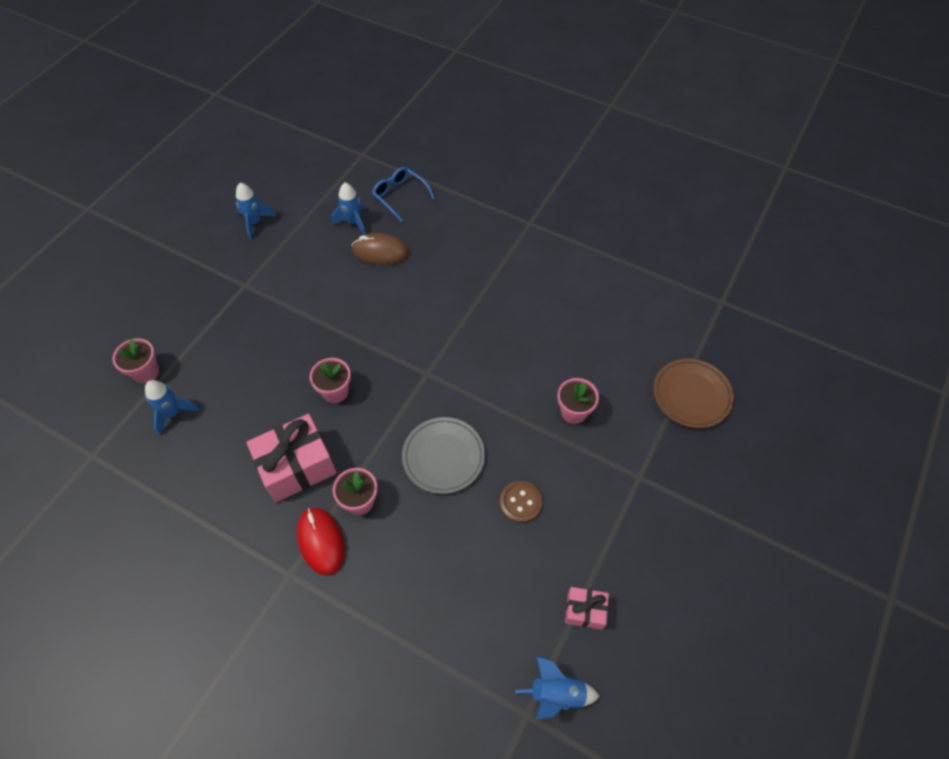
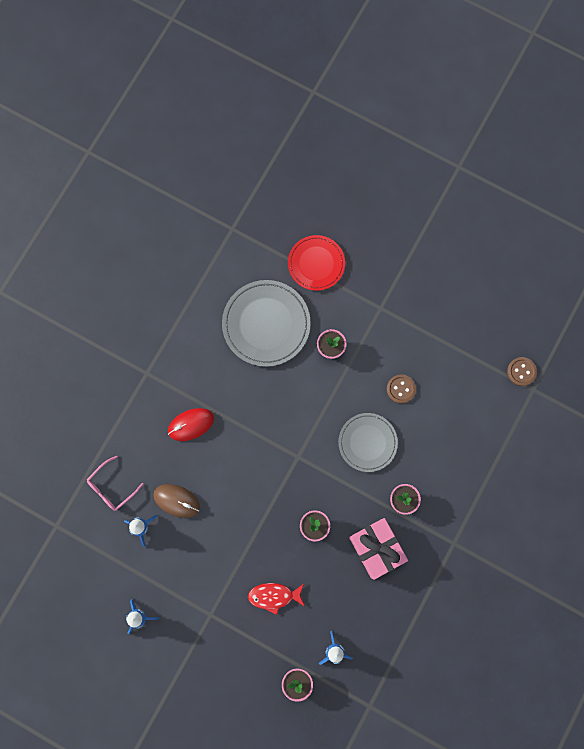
camera: 90 degrees left, 20 degrees up
(254, 347) = (274, 596): none -> red fish
(321, 541) = (432, 524): red mouse -> red mouse (191, 424)
(380, 252) = (176, 501): brown mouse -> brown mouse turned 75 degrees counterclockwise
(400, 196) = (111, 487): blue glasses -> pink glasses
(557, 694) = (521, 371): blue rocket -> brown button
(585, 611) = (472, 351): pink gift -> none
(600, 338) = (266, 324): none -> grey plate
(691, 395) = (316, 264): brown plate -> red plate

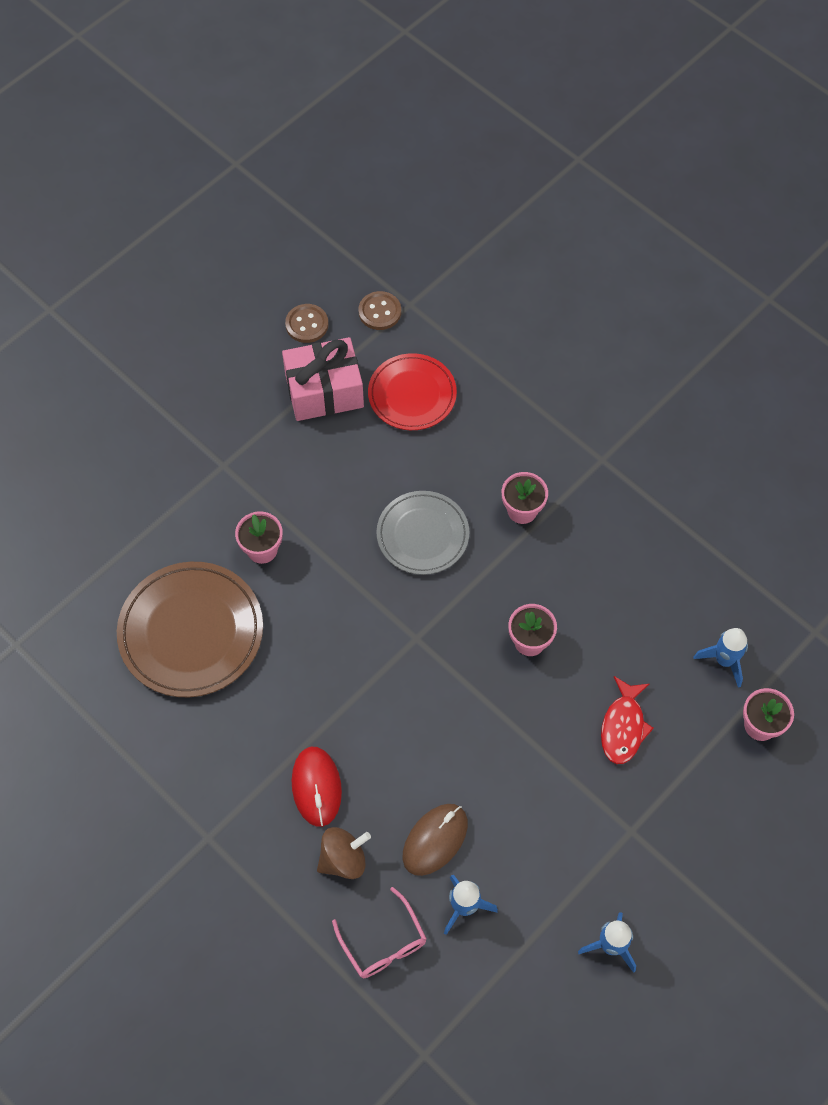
camera: 75 degrees left, 15 degrees down
(153, 452) = (343, 859): none -> brown spinning top
(266, 324) = (191, 632): grey plate -> brown plate
(316, 264) = (121, 536): red plate -> red plate (412, 394)
(376, 548) = (585, 563): pink gift -> pink gift (324, 391)
(401, 389) = (356, 470): brown button -> brown button (307, 324)

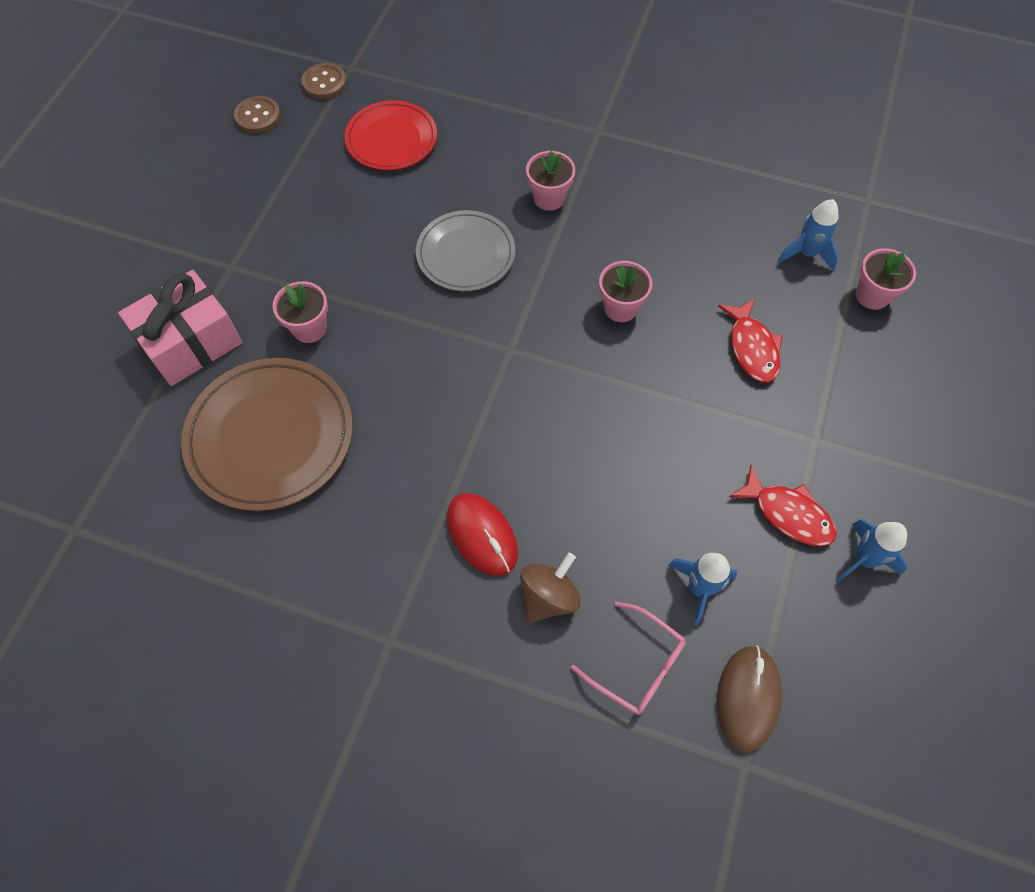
camera: 25 degrees left, 0 degrees up
(324, 391) = (303, 166): pink gift -> pink gift (191, 342)
(435, 840) = (633, 534): brown mouse -> brown mouse (748, 698)
(570, 881) = (788, 514): none -> red fish

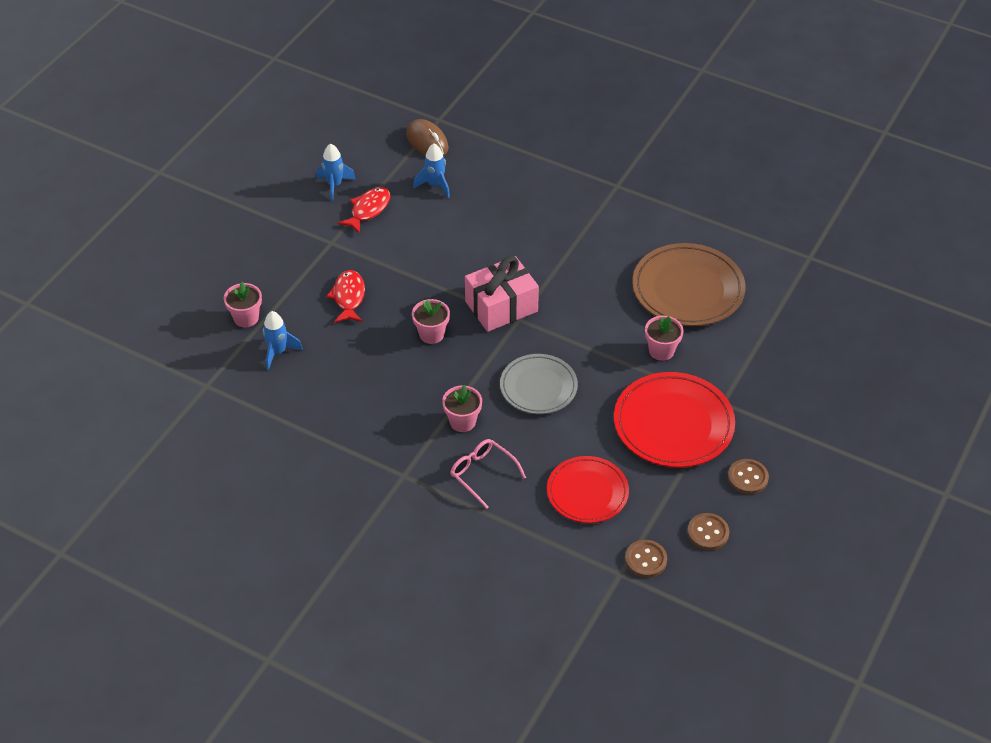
camera: 170 degrees left, 15 degrees down
(191, 342) = (748, 353): pink gift -> pink gift (501, 306)
(208, 179) = (747, 477): none -> brown button
(294, 230) = (673, 424): none -> red plate
(482, 535) = (556, 223): red mouse -> none
(548, 596) = (523, 192): brown spinning top -> none
(637, 665) = (481, 160): pink glasses -> pink glasses (482, 474)
(748, 698) = (427, 141): brown mouse -> brown mouse turned 60 degrees counterclockwise
(788, 514) = (368, 210): red fish -> red fish turned 75 degrees clockwise

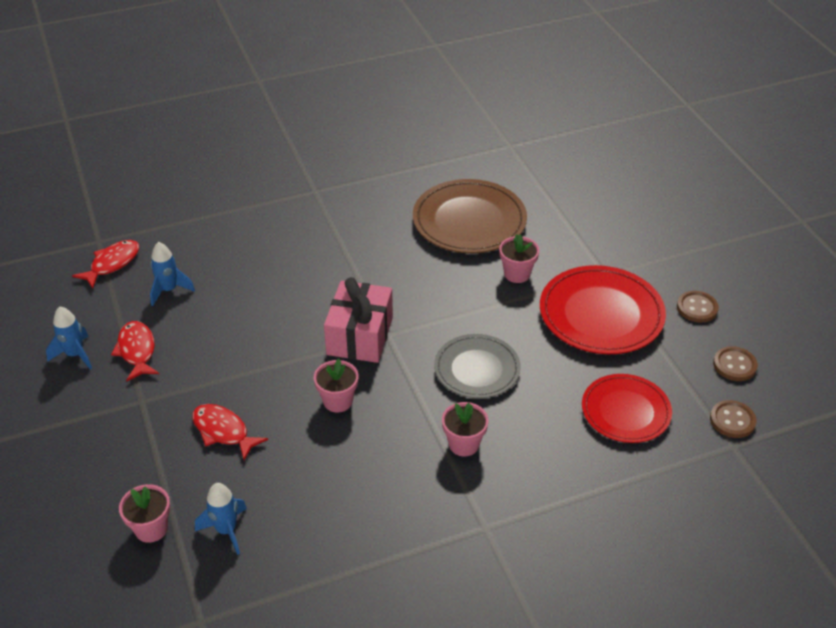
camera: 50 degrees left, 5 degrees down
(427, 141) = (112, 264): brown mouse -> red fish
(482, 474) = (538, 469): pink glasses -> none

